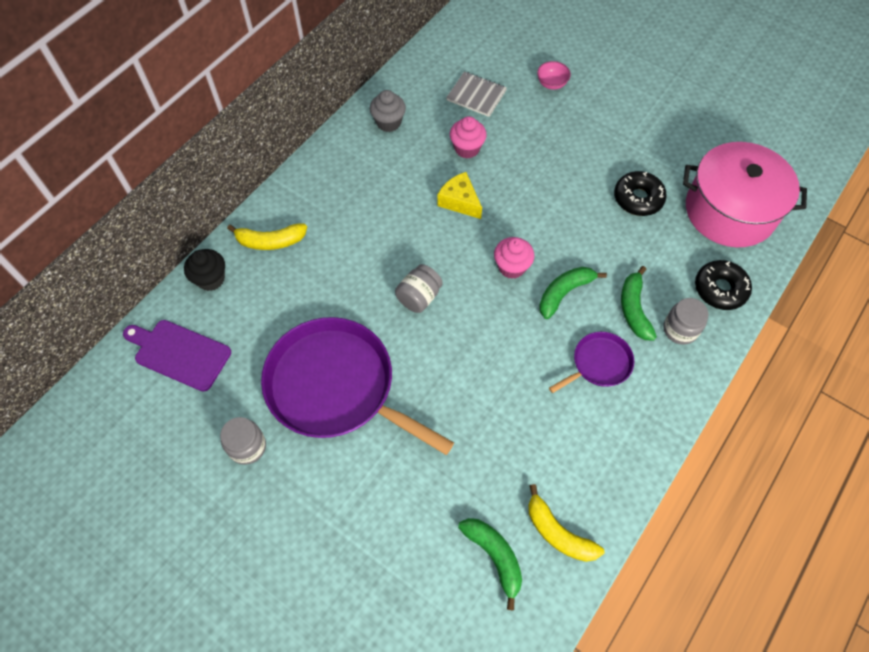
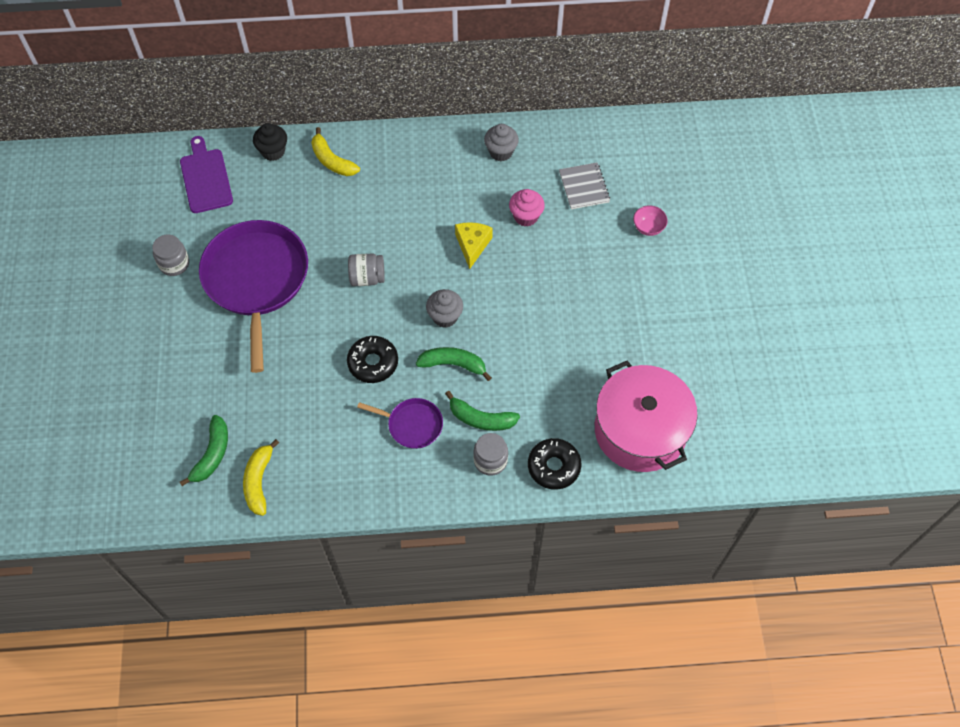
camera: 50 degrees right, 0 degrees up
(511, 267) = (445, 316): pink cupcake -> grey cupcake
(634, 309) = (481, 418): green banana -> green banana turned 120 degrees counterclockwise
(638, 198) = (589, 358): black donut -> black donut (373, 363)

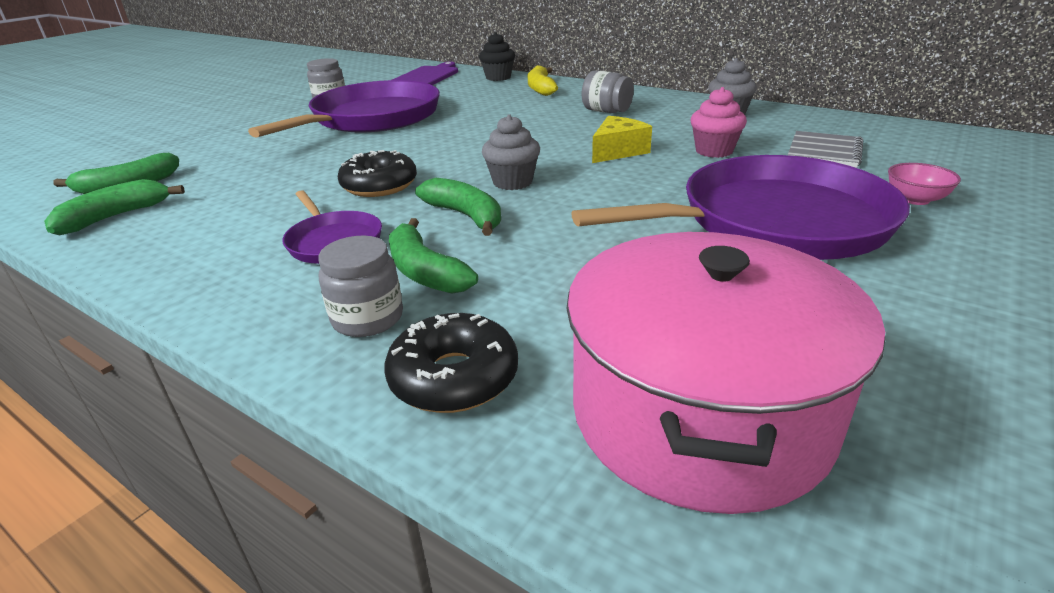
camera: 40 degrees right, 30 degrees down
(259, 481) = (115, 217): yellow banana -> green banana
(367, 278) = (470, 140): grey jar -> grey jar (606, 111)
(598, 286) = (773, 221): none -> purple pan

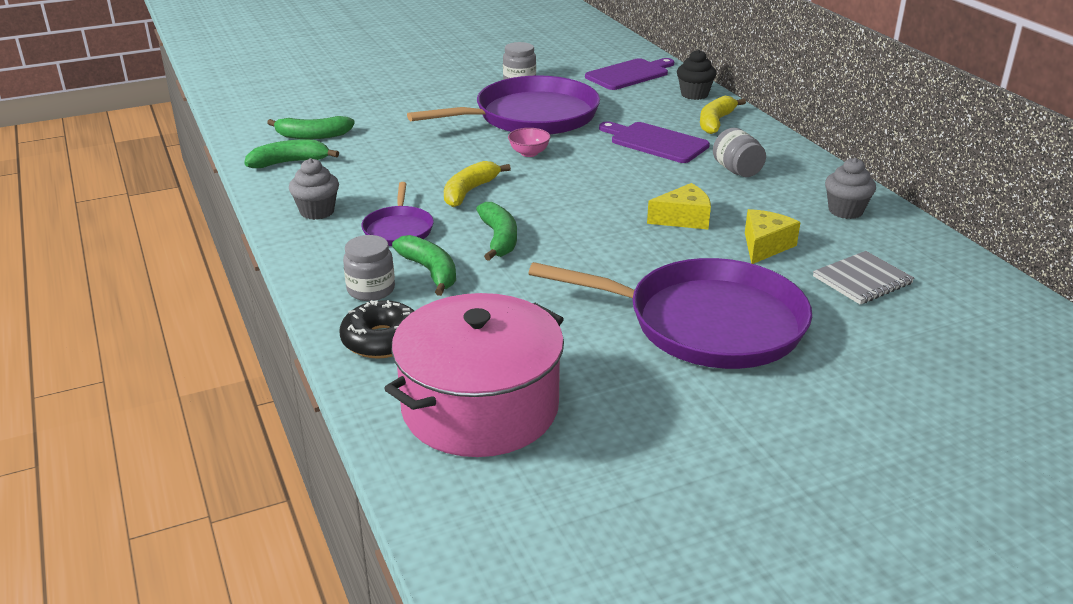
camera: 30 degrees right, 0 degrees up
(379, 185) = (469, 191): black donut -> yellow banana
(424, 271) = (430, 271): green banana -> green banana turned 150 degrees clockwise
(512, 110) = (655, 142): none -> purple cutting board
(512, 182) = (564, 221): grey cupcake -> grey cupcake (317, 211)
(714, 151) = (765, 246): pink cupcake -> yellow cheese
(915, 199) = (853, 348): pink bowl -> pink bowl (529, 153)

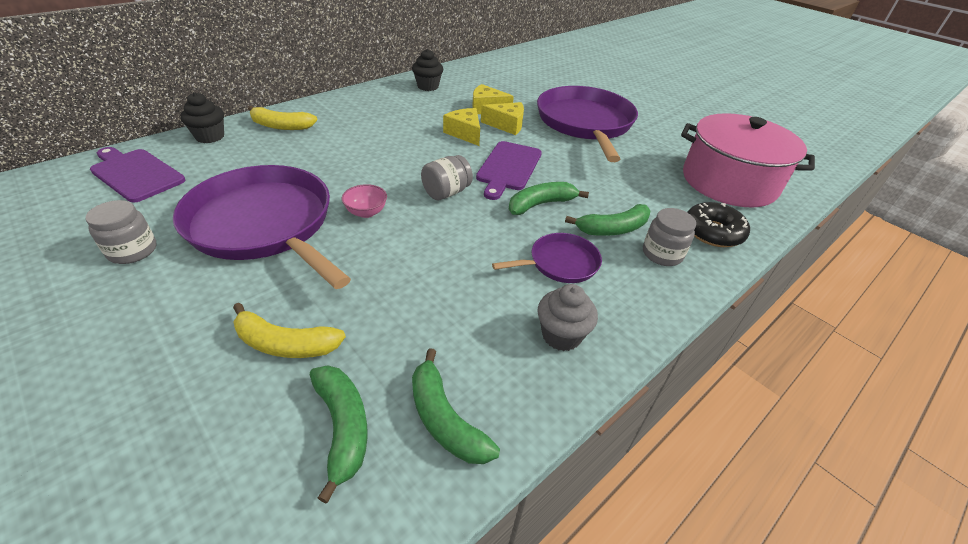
camera: 110 degrees left, 10 degrees up
(430, 271) = (612, 229): green banana -> green banana turned 150 degrees counterclockwise
(469, 191) = (465, 235): yellow banana -> yellow banana (285, 344)
(655, 142) = (329, 150): purple cutting board -> purple cutting board (508, 168)
(705, 252) = (507, 125): none -> yellow cheese
(737, 170) = (378, 117): grey jar -> grey jar (446, 192)
(845, 211) = (428, 86): grey cupcake -> black cupcake
(862, 280) = (508, 86): grey notebook -> none

